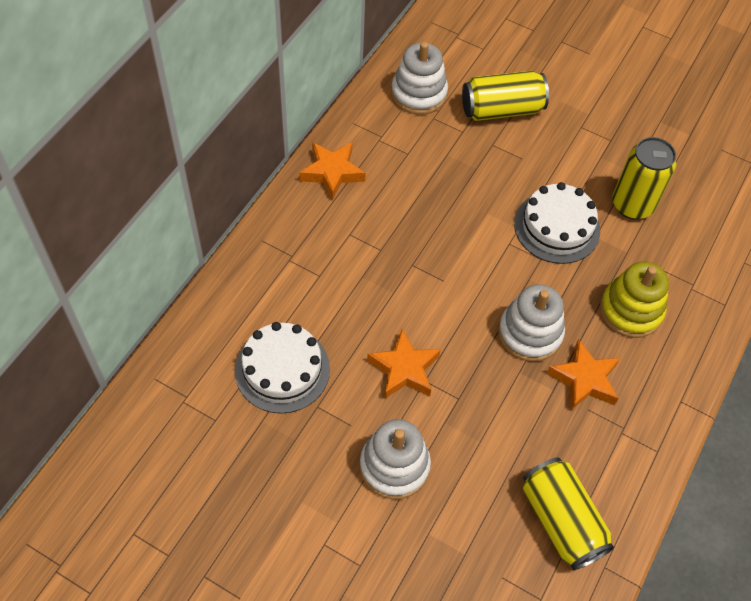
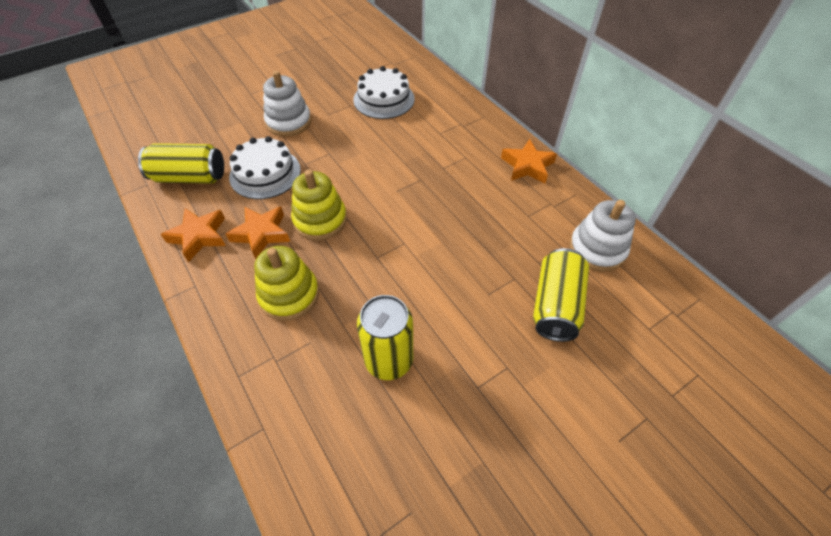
camera: 120 degrees right, 5 degrees down
(404, 369) = (344, 147): orange star -> orange star (199, 236)
(530, 333) = (320, 220): white stacking toy -> yellow stacking toy
(557, 227) = (400, 283): white cake -> white cake (265, 173)

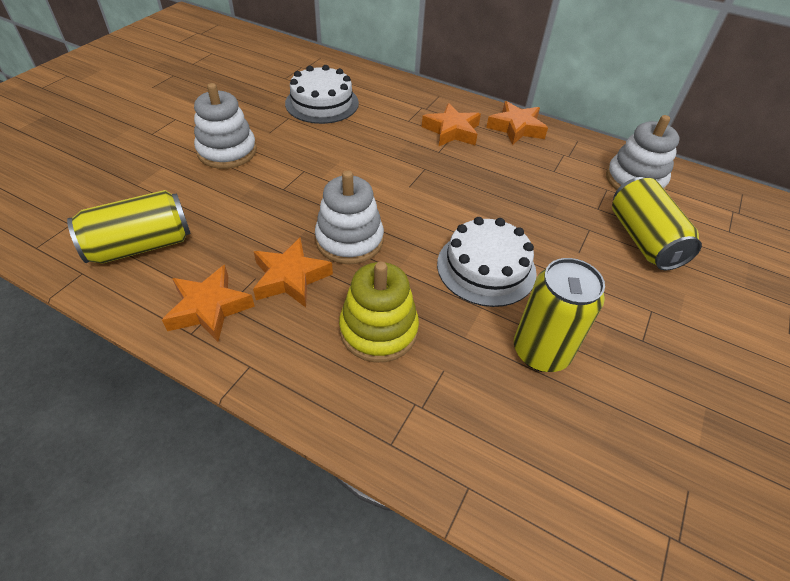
camera: 30 degrees left, 5 degrees down
(265, 173) = (241, 212): white cake -> white cake (486, 268)
(320, 220) = (349, 240): yellow stacking toy -> white stacking toy
(468, 153) = (452, 131): none -> orange star

